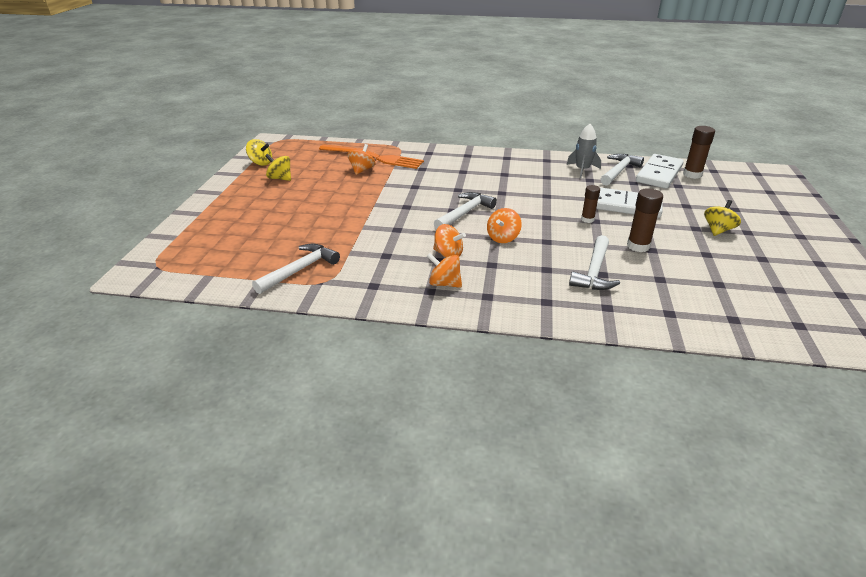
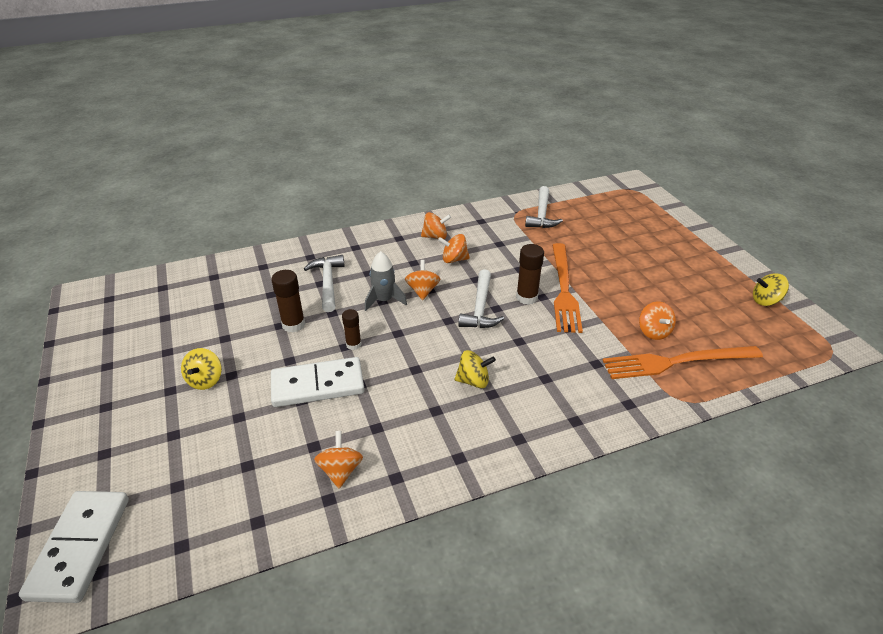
camera: 150 degrees right, 5 degrees up
(280, 178) = (706, 287): yellow spinning top -> yellow spinning top (473, 381)
(383, 205) = (564, 290): none -> orange fork
(582, 170) = (395, 449): grey rocket -> grey rocket (384, 300)
(619, 171) = (340, 470): white hammer -> orange spinning top
(659, 174) = (276, 489): white domino -> white domino (80, 547)
(692, 174) = (222, 511): brown glue stick -> brown glue stick (527, 297)

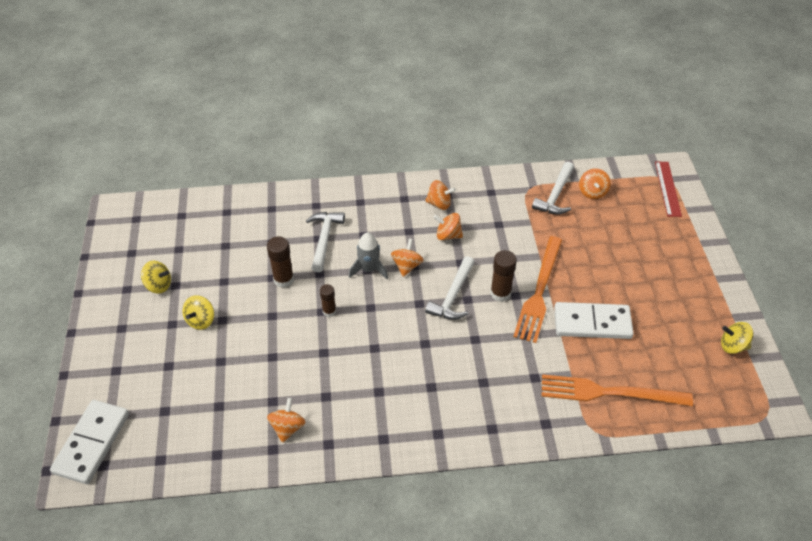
camera: 15 degrees right, 10 degrees up
(318, 385) = (289, 345): white domino -> white domino (592, 323)
(473, 381) = (420, 371): yellow spinning top -> yellow spinning top (158, 285)
(637, 195) = (668, 188): none -> red ruler
(653, 332) = (603, 356): orange spinning top -> orange spinning top (592, 192)

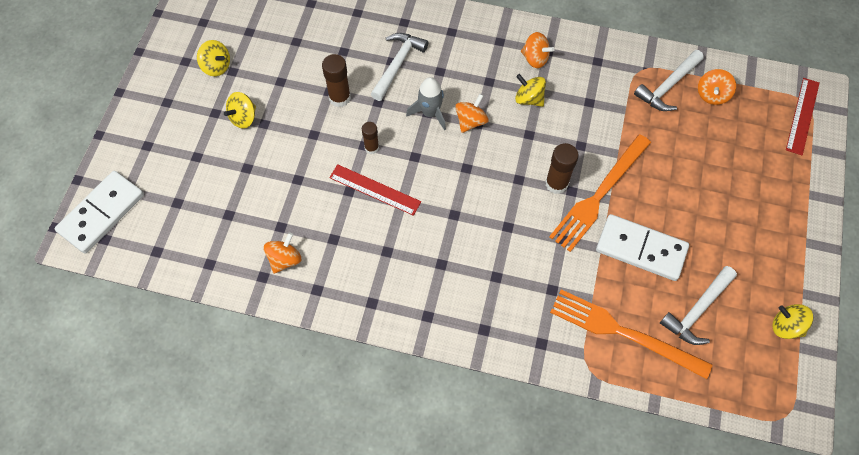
camera: 20 degrees right, 15 degrees up
(346, 344) = (375, 189): none -> red ruler
(448, 235) = (529, 99): orange spinning top -> yellow spinning top
(453, 296) = (505, 171): white hammer -> white hammer (697, 310)

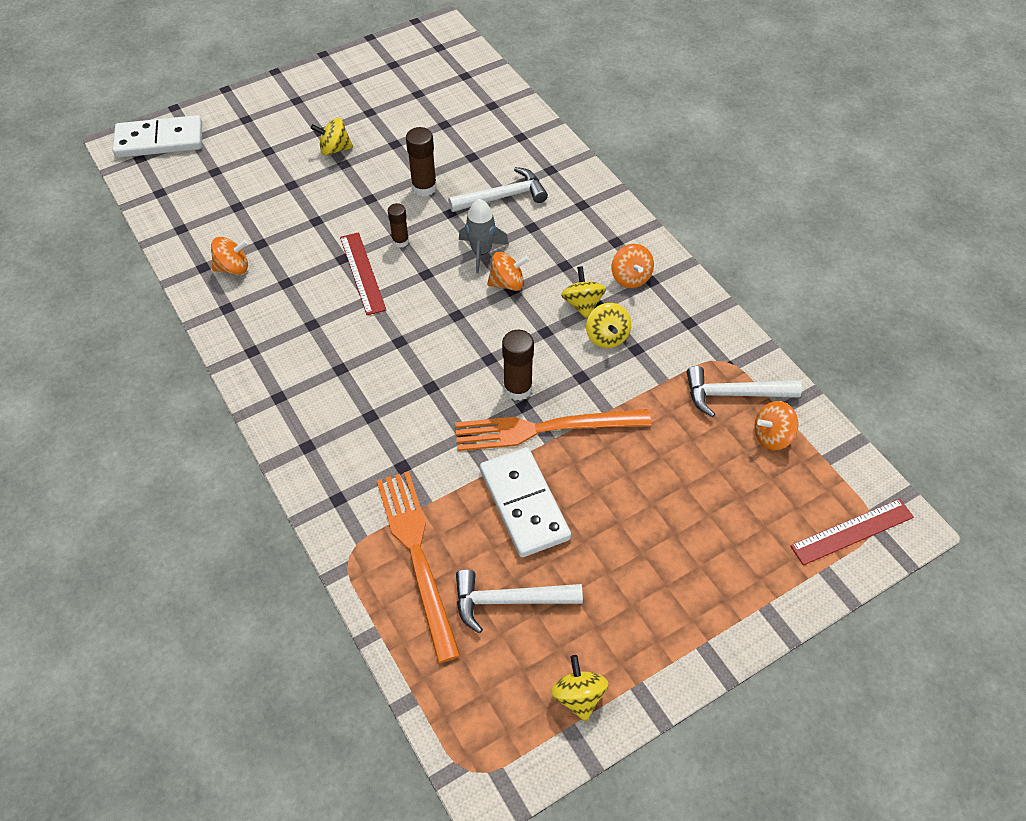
camera: 45 degrees right, 10 degrees down
(216, 66) = (362, 101): yellow spinning top -> yellow spinning top (607, 337)

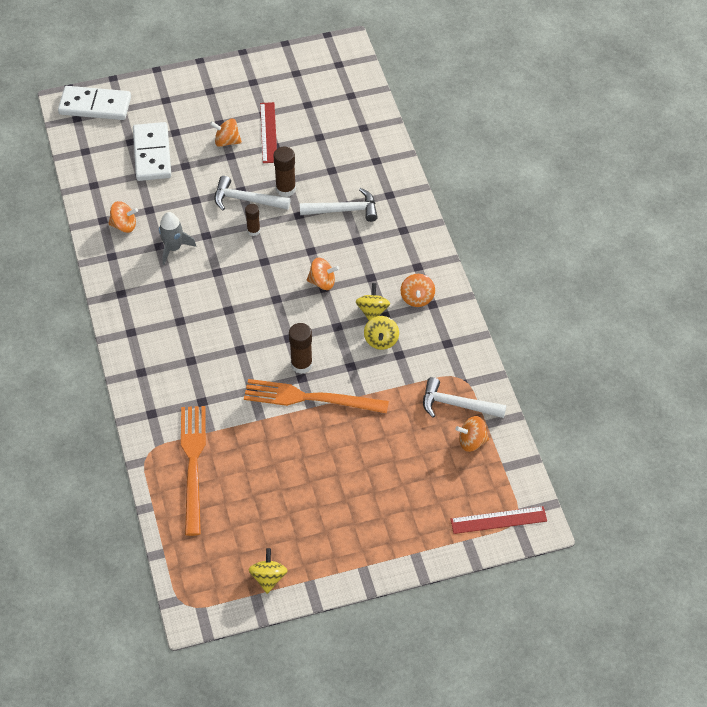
camera: 15 degrees right, 0 degrees up
(334, 149) = (227, 141): yellow spinning top -> orange spinning top
(362, 273) = (217, 250): red ruler -> red ruler (268, 132)
(481, 251) = (312, 252): grey rocket -> grey rocket (173, 248)
(508, 601) = (244, 508): white hammer -> white hammer (246, 200)
(524, 504) = (277, 447): white domino -> white domino (152, 154)

